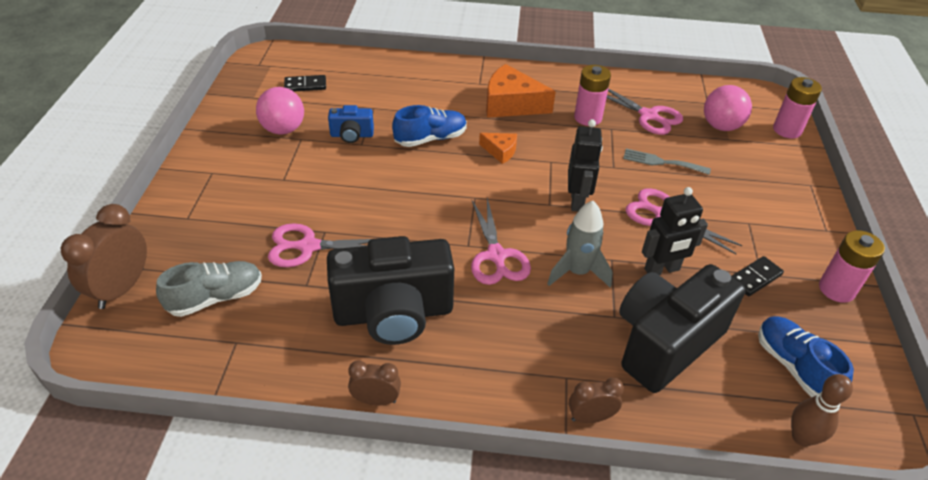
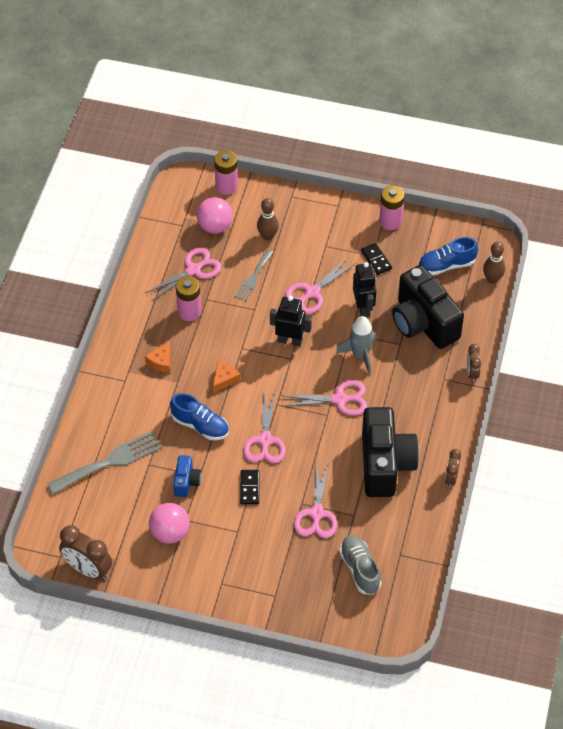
camera: 80 degrees left, 10 degrees up
(122, 288) = (344, 629): brown clock -> brown clock (88, 569)
(305, 85) = (104, 517): black domino -> black domino (249, 488)
(374, 83) = (110, 462): none -> grey fork
(418, 191) = (265, 440): none -> pink scissors
(430, 139) = (200, 425): blue shoe -> blue shoe turned 135 degrees clockwise
(511, 104) = (161, 361): orange cheese -> orange cheese, size x0.53
(733, 169) = (267, 236): none -> brown bowling pin

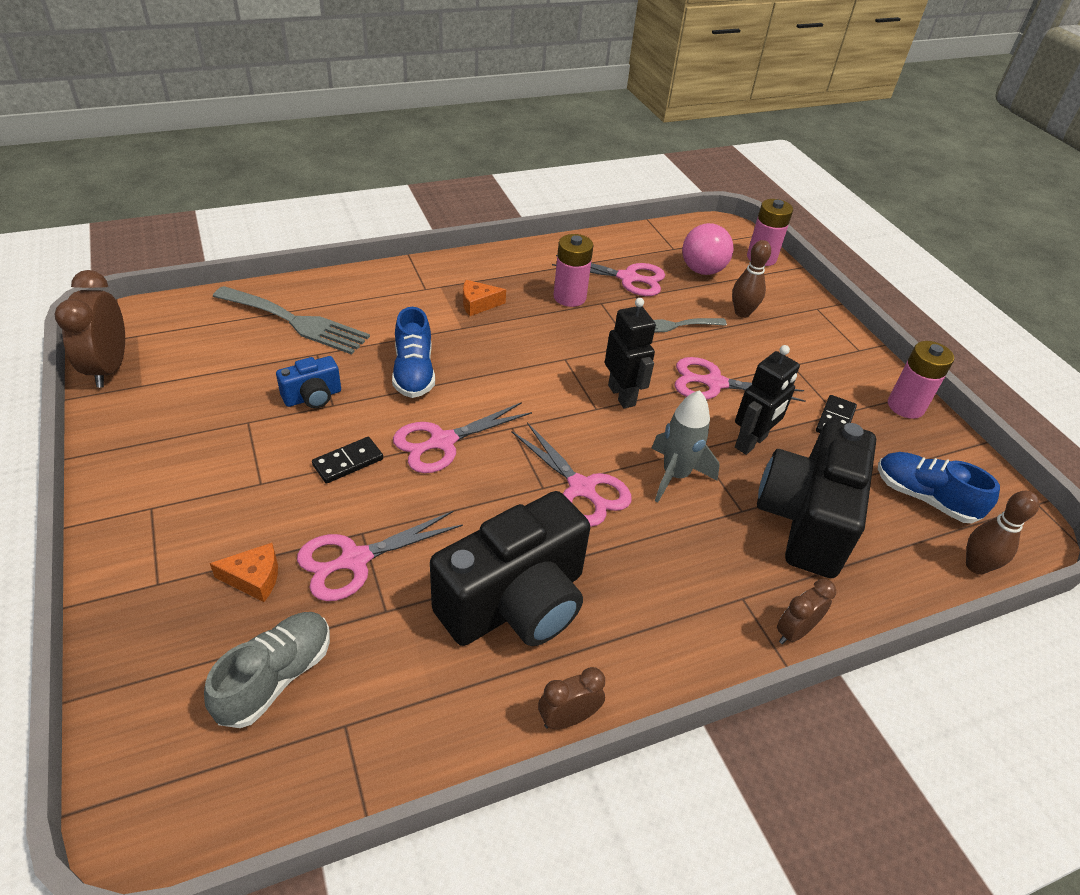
camera: 50 degrees right, 10 degrees down
(170, 533) = (215, 417): pink ball -> none
(224, 379) = (503, 363): orange cheese -> orange cheese (254, 578)

